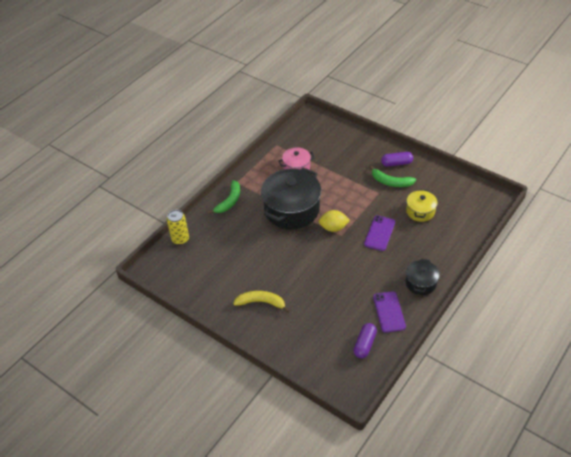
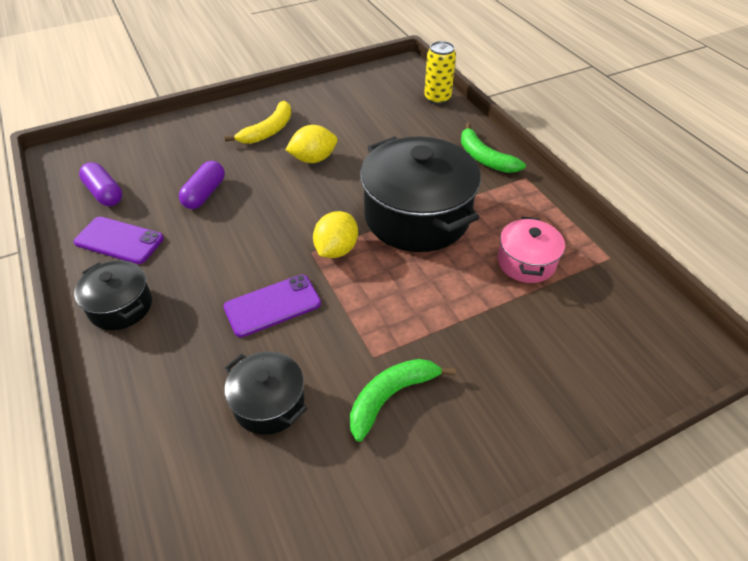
camera: 115 degrees right, 0 degrees up
(274, 268) = (313, 159): none -> yellow lemon
(379, 233) = (272, 305): purple phone -> purple phone turned 75 degrees counterclockwise
(396, 163) = (445, 444): purple capsule -> purple capsule (204, 194)
(420, 211) = (269, 403): yellow pot -> black pot

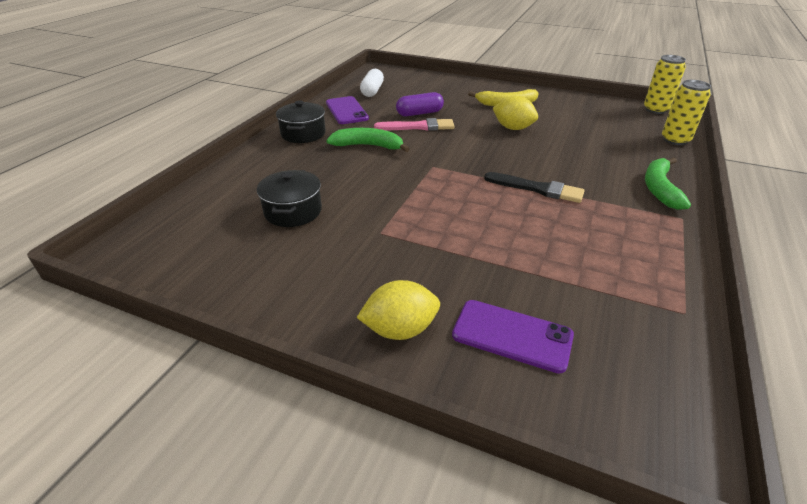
camera: 50 degrees right, 10 degrees down
(104, 193) = (372, 91): purple capsule -> white capsule
(229, 212) = (418, 127): none -> pink brush
(272, 305) = (369, 175): purple phone -> purple phone (512, 335)
(336, 249) = (450, 174): yellow lemon -> yellow lemon (400, 329)
(387, 69) = (655, 109): none -> yellow can
(391, 397) = (355, 257): green banana -> green banana (368, 146)
(417, 216) = (537, 189): black pot -> black brush
(526, 262) = (586, 262): pink pot -> none

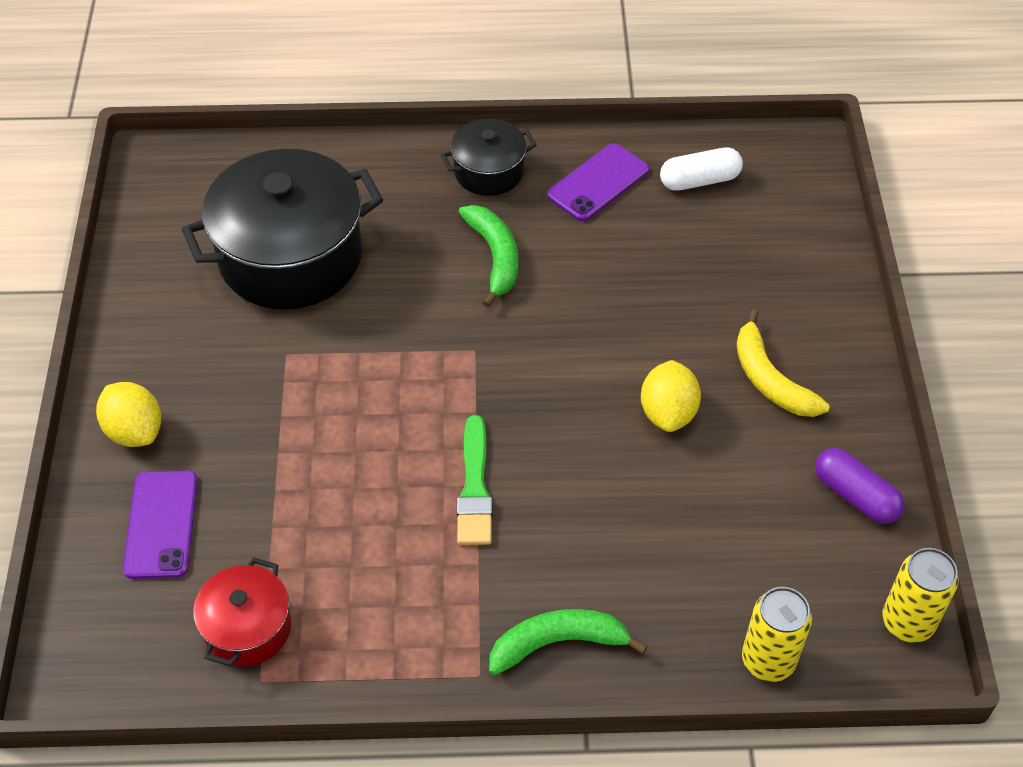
camera: 65 degrees right, 15 degrees up
(293, 211) = (290, 257): black pot -> black pot, size x1.96
(418, 127) = (595, 290): pink brush -> none
(419, 113) = (648, 274): purple capsule -> purple capsule (855, 495)
(537, 189) = (474, 488): black brush -> green brush
(632, 308) = (247, 628): none -> red pot

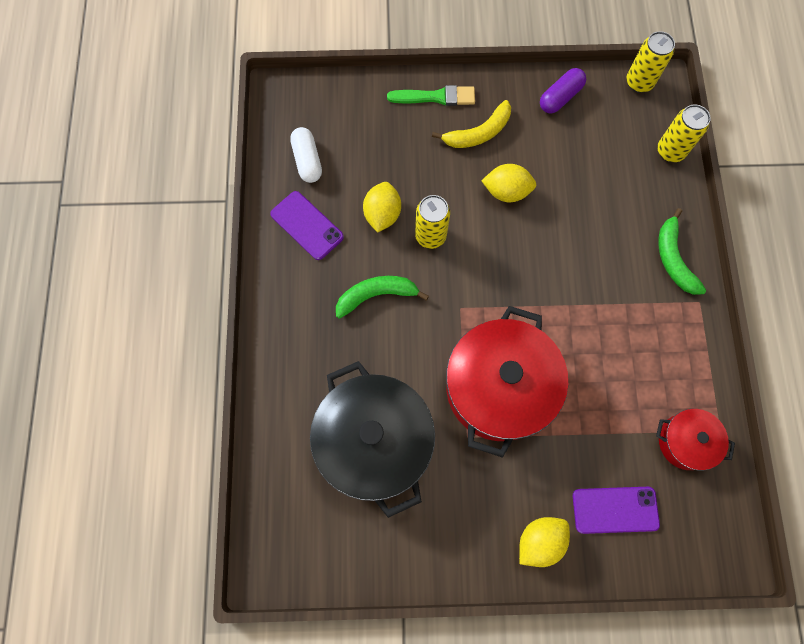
camera: 90 degrees left, 20 degrees up
(352, 392) = (499, 388): none -> red pot
(474, 488) = (570, 306): green brush -> green brush (436, 97)
(489, 171) = (292, 300): black pot -> none
(587, 317) = (430, 236): none -> yellow can
(619, 262) = (382, 214): none -> yellow lemon

